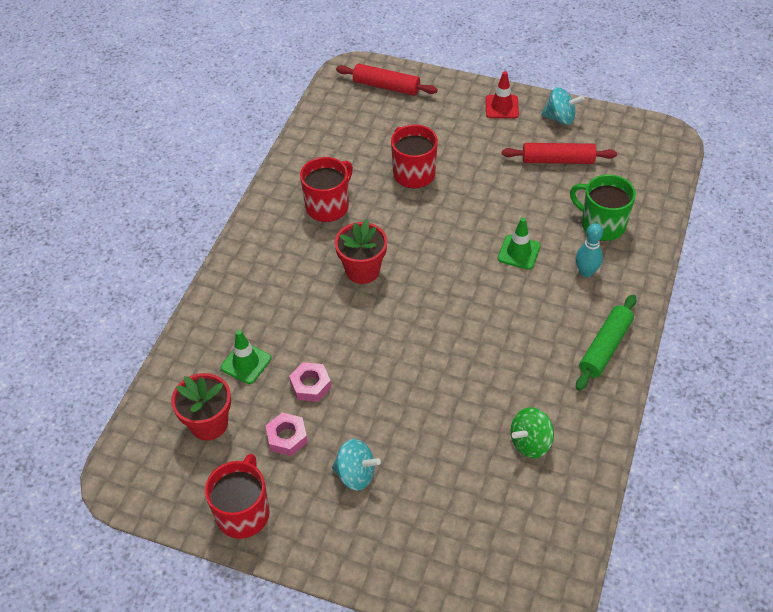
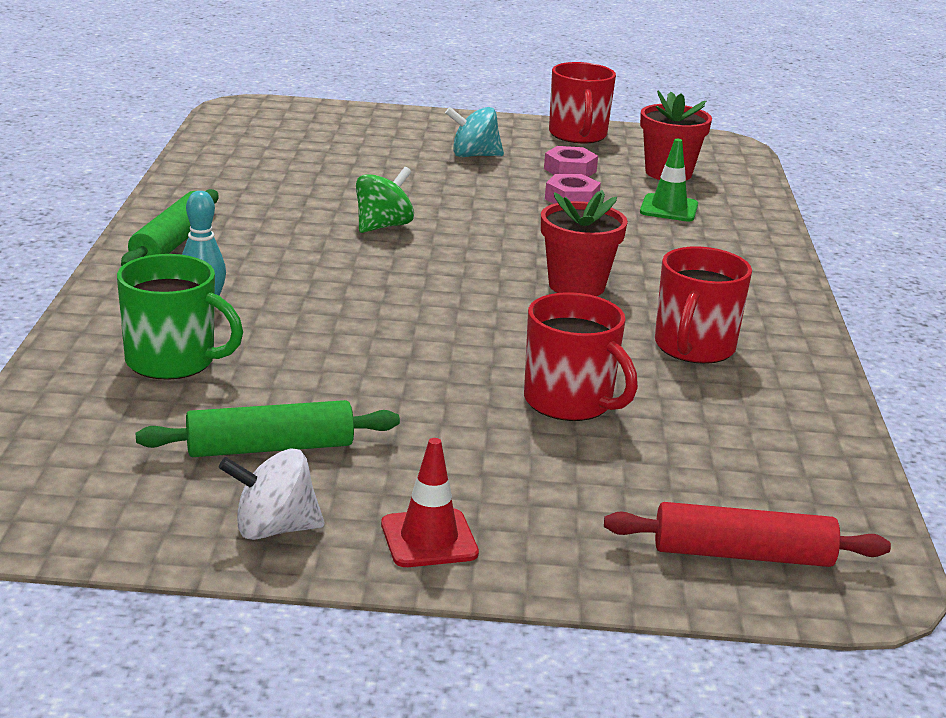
camera: 160 degrees right, 25 degrees down
(519, 252) = (325, 319): green traffic cone -> none
(530, 442) = (273, 179): green spinning top -> green spinning top (383, 226)
(558, 160) = (270, 448): red rolling pin -> green rolling pin
(560, 118) = (273, 529): turquoise spinning top -> white spinning top

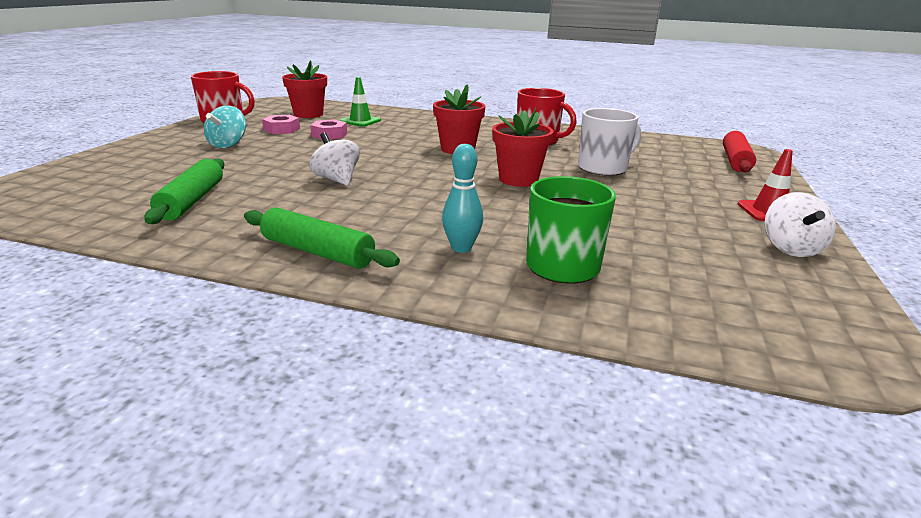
camera: 75 degrees left, 0 degrees up
(270, 448) = (688, 242): green rolling pin -> green rolling pin (192, 201)
(383, 226) = (337, 180): green spinning top -> white spinning top
(458, 333) = (518, 179): none -> red flower pot
(570, 402) = (603, 168): red mug -> white mug

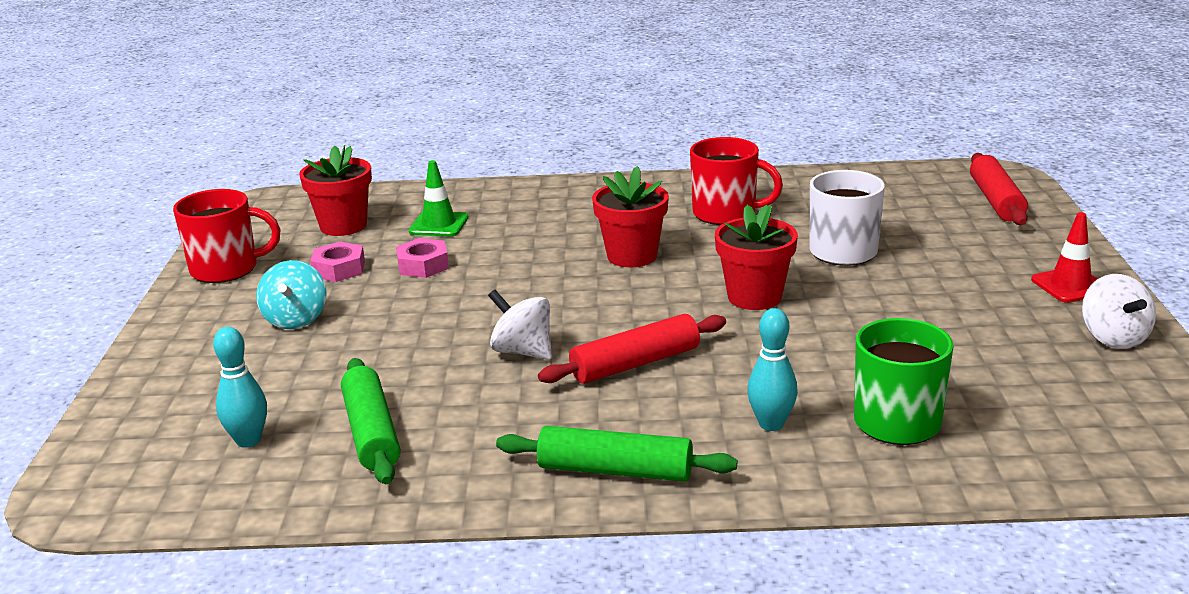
camera: 15 degrees left, 0 degrees up
(118, 191) = (248, 440): none -> turquoise bowling pin
(401, 198) = (635, 364): none -> red rolling pin

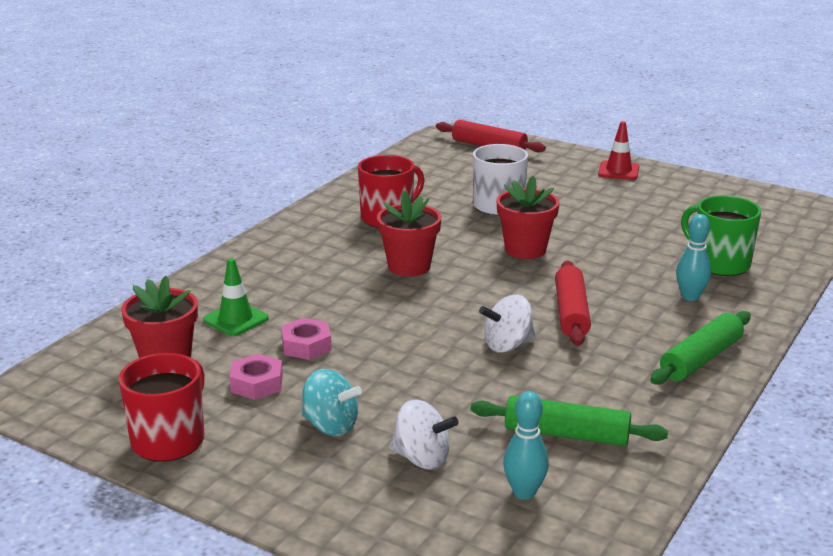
camera: 60 degrees left, 0 degrees up
(1113, 338) = (687, 184): white spinning top -> white spinning top (422, 458)

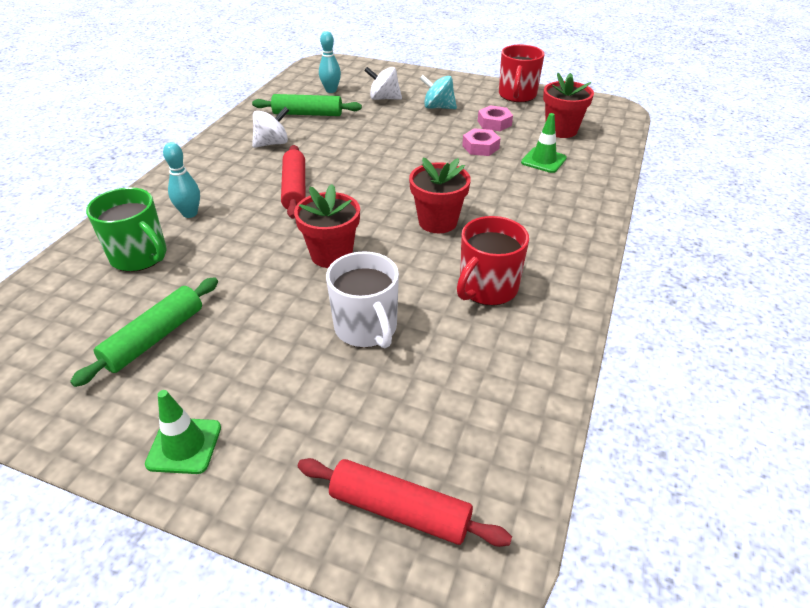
camera: 170 degrees right, 15 degrees up
(507, 345) = (343, 159): white spinning top -> white spinning top (272, 143)
(618, 171) = (184, 445): red traffic cone -> green traffic cone
(700, 359) = (209, 162): green rolling pin -> green rolling pin (155, 338)

